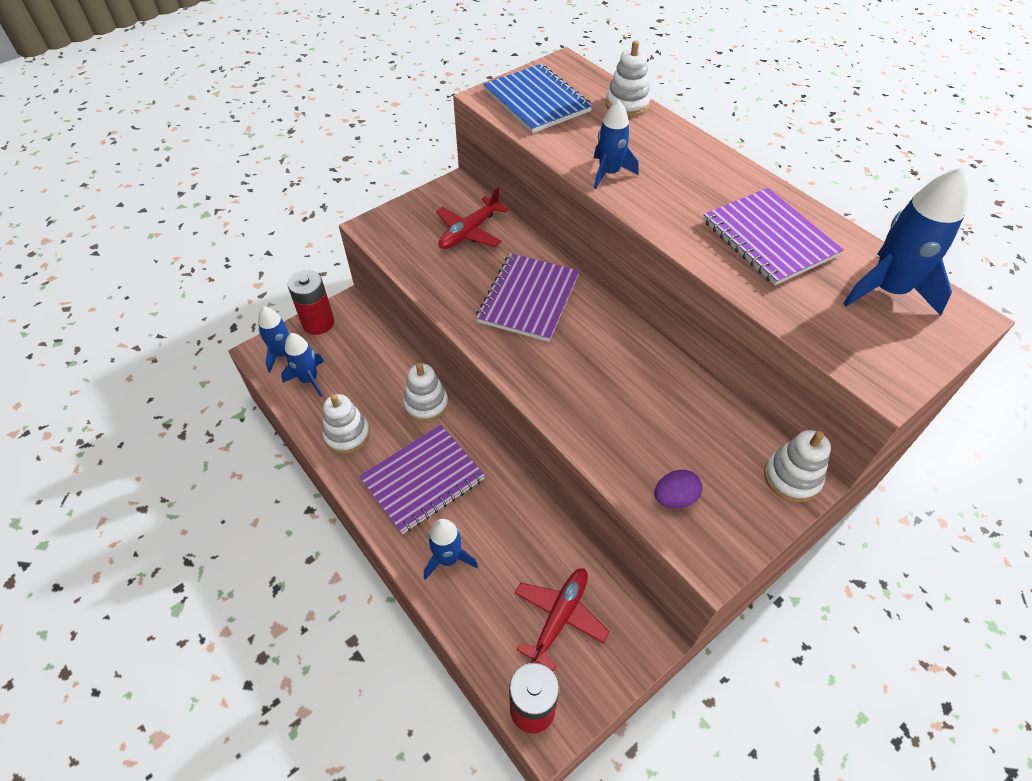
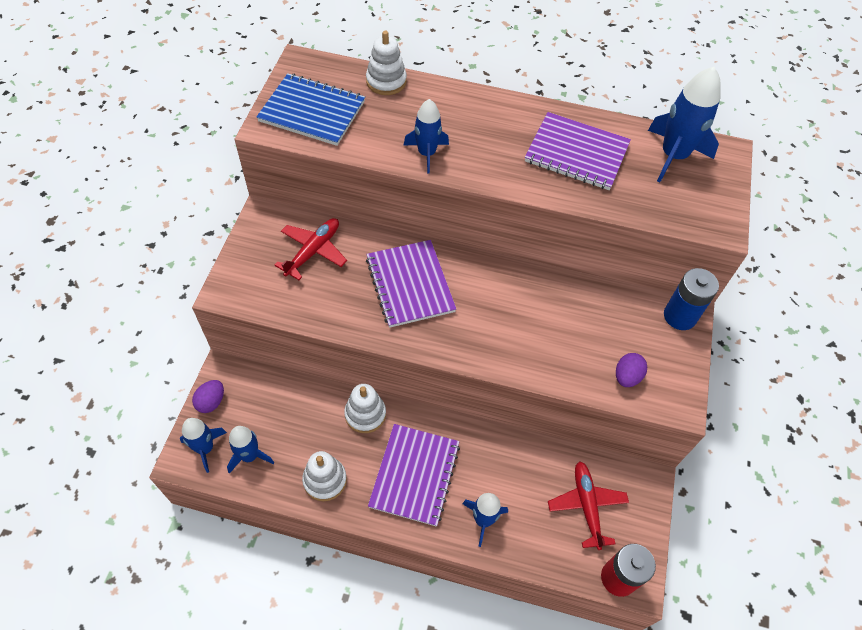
camera: 40 degrees left, 5 degrees up
(318, 323) = (211, 402): red battery -> purple egg
(469, 232) = (313, 251): red plane -> red plane turned 150 degrees counterclockwise
(792, 478) = (680, 316): white stacking toy -> blue battery

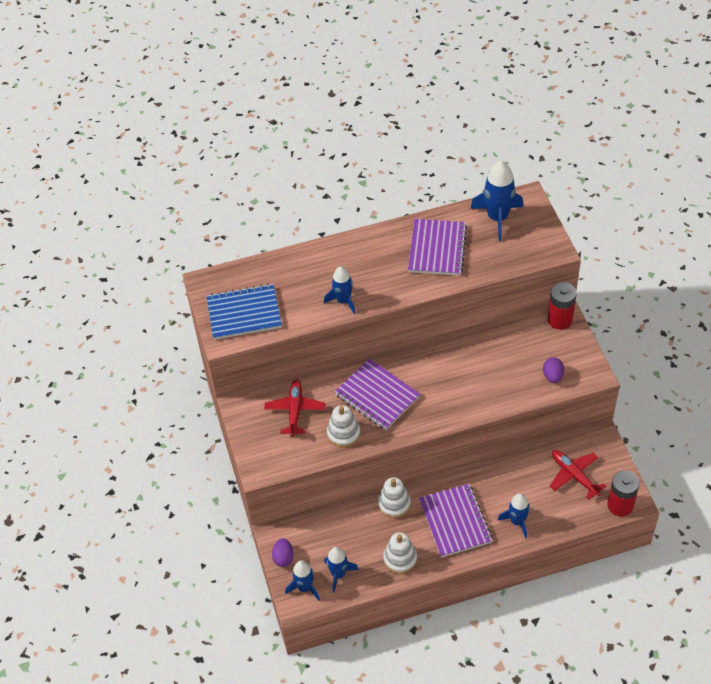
camera: 25 degrees left, 5 degrees down
(386, 81) = (275, 265): white stacking toy -> white stacking toy (343, 433)
(576, 153) = (437, 249): purple notebook -> purple notebook turned 75 degrees counterclockwise
(680, 316) = (560, 320): blue battery -> red battery

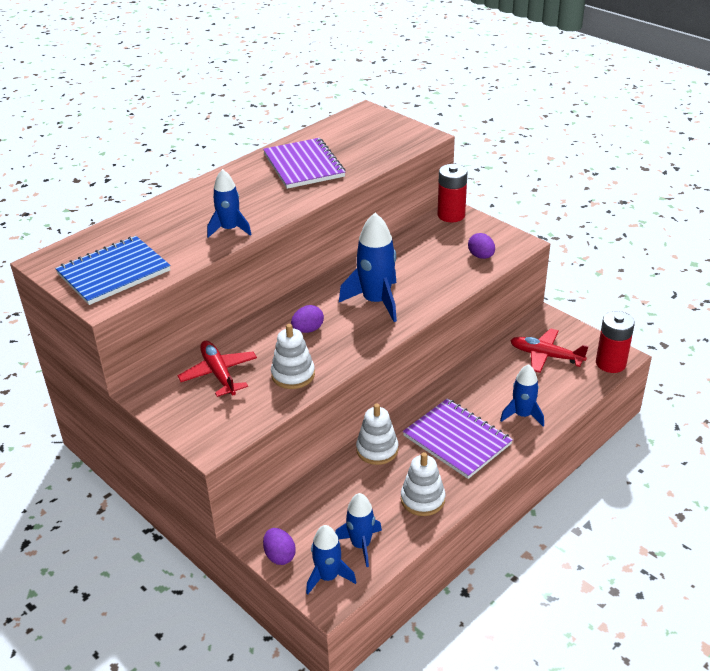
camera: 30 degrees left, 15 degrees down
(377, 396) = (308, 330): purple notebook -> purple egg
(497, 218) = (348, 130): blue rocket -> blue rocket (376, 301)

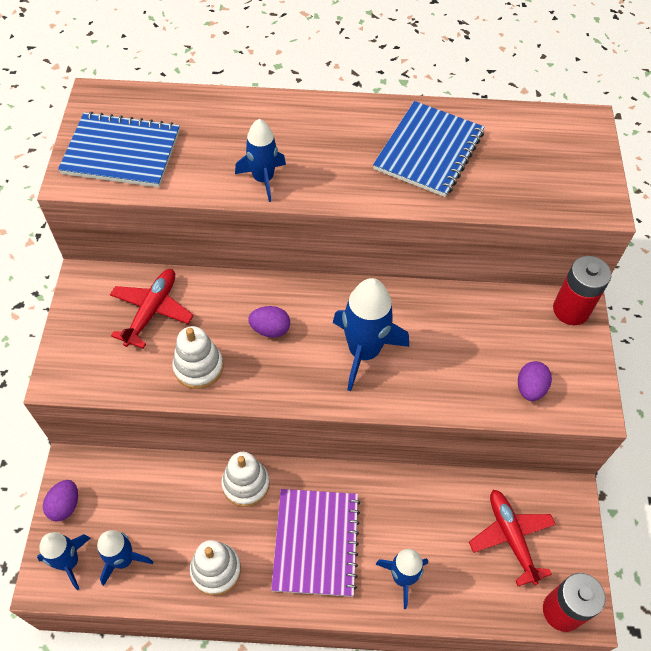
camera: 45 degrees right, 20 degrees up
(304, 165) = (429, 151): purple notebook -> blue notebook

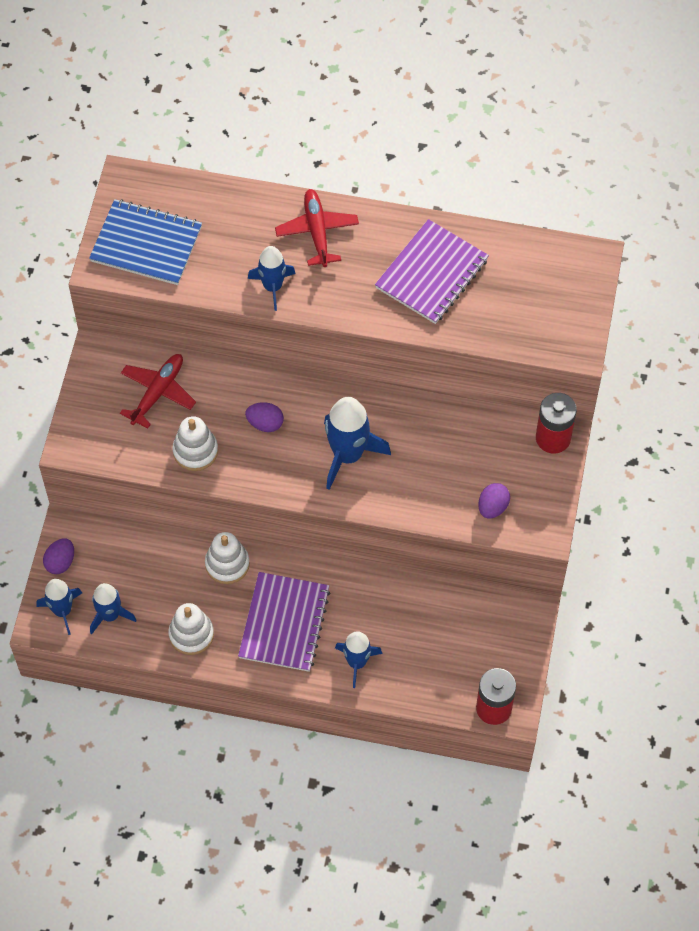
camera: 10 degrees right, 5 degrees up
(429, 151) = (431, 273): blue notebook -> purple notebook
(511, 537) = (464, 642): red plane -> red plane (317, 232)

